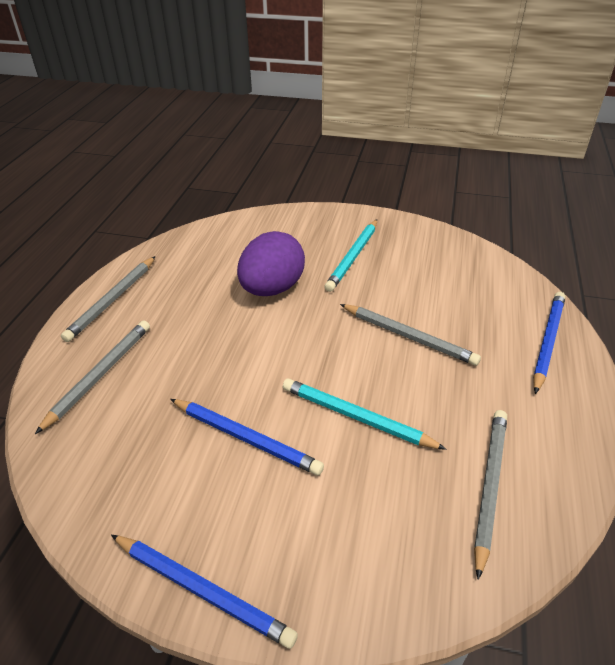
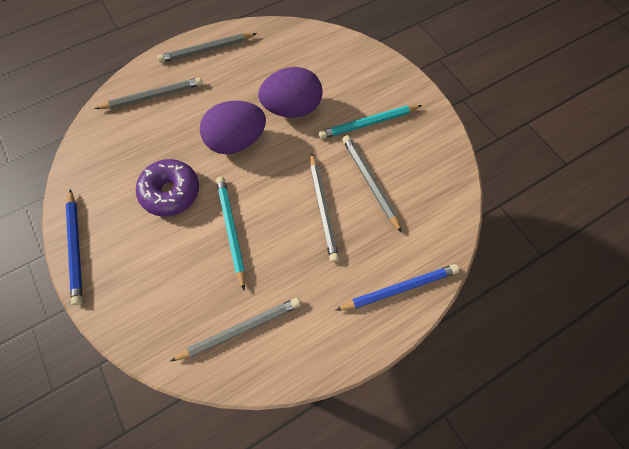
camera: 45 degrees right, 25 degrees up
(246, 438) = (171, 192): blue pencil -> purple donut
(255, 347) = (237, 141): none -> purple egg
(415, 292) = (369, 182): none -> grey pencil

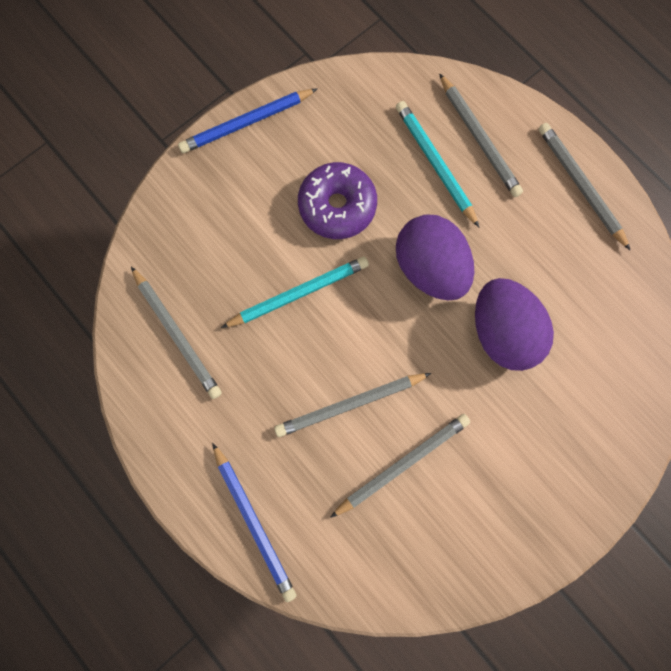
camera: 80 degrees right, 10 degrees up
(368, 123) = (502, 449): turquoise pencil -> turquoise pencil (435, 163)

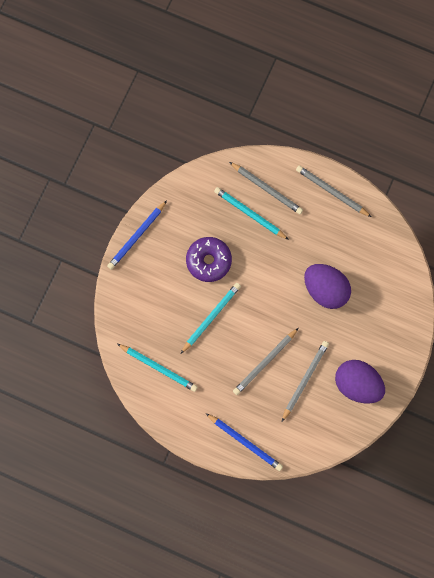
camera: 25 degrees left, 0 degrees up
(177, 334) = (158, 368): grey pencil -> turquoise pencil
(430, 268) = (273, 273): purple egg -> purple egg (357, 384)

